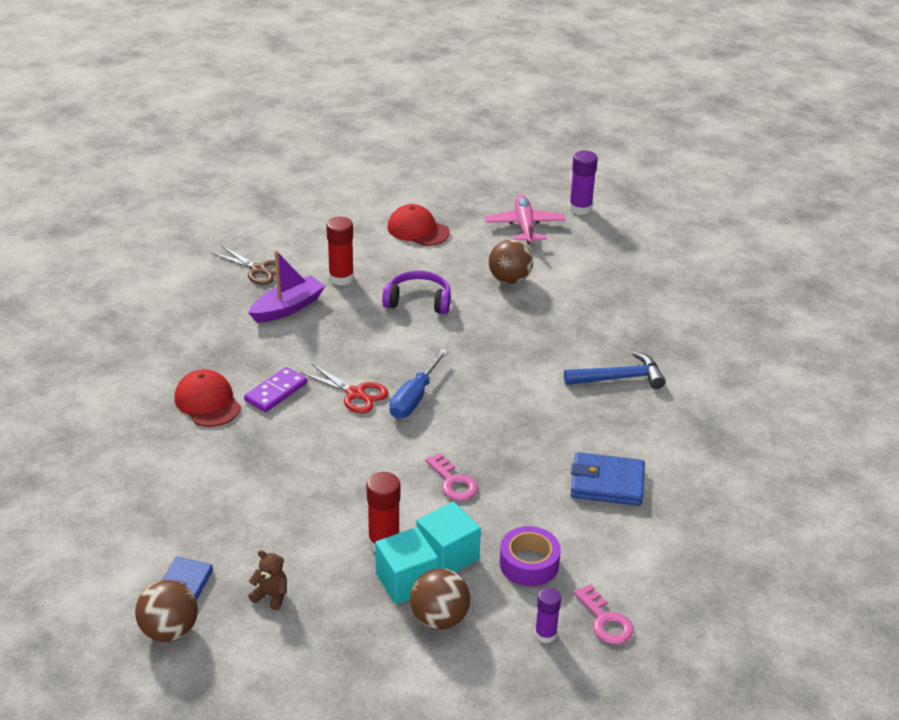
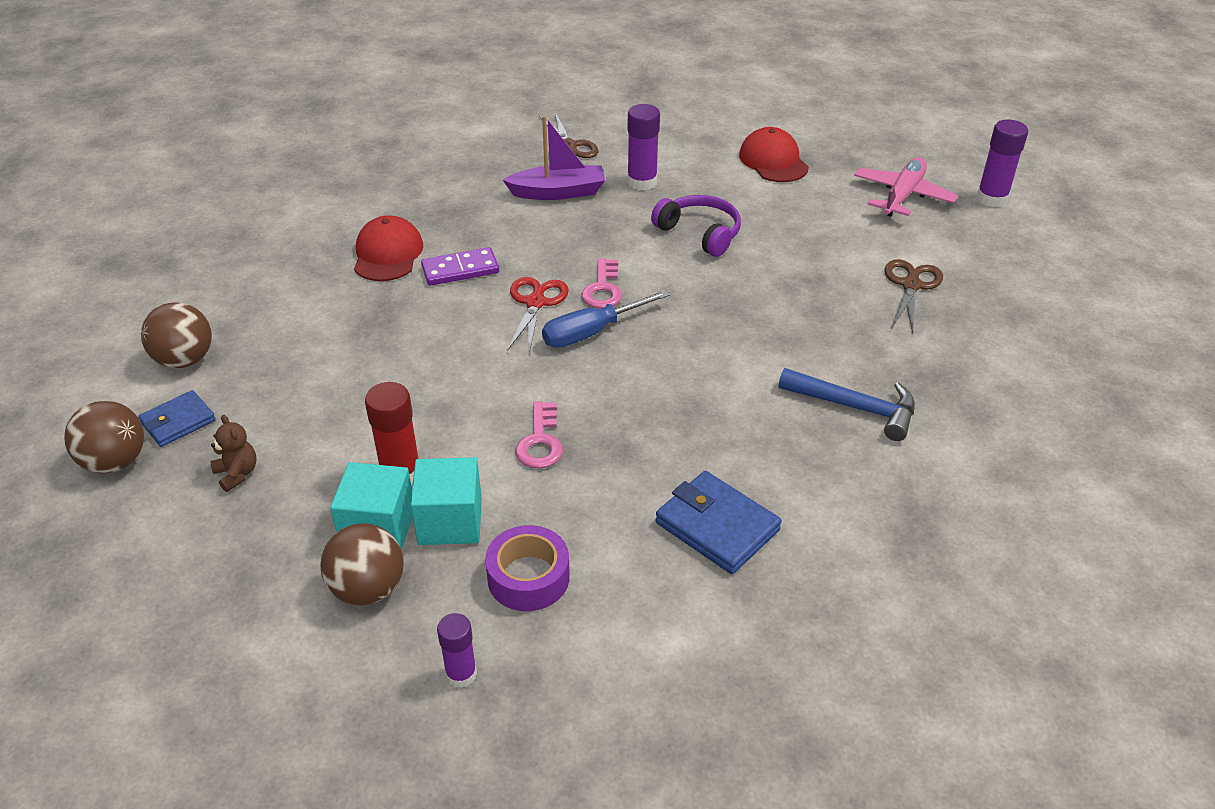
camera: 35 degrees right, 5 degrees up
(341, 278) = (642, 182): red glue stick -> purple glue stick
(355, 394) = (535, 303): red scissors -> red scissors turned 150 degrees counterclockwise
(509, 279) = (827, 246): brown ball -> brown ball (185, 360)
(583, 287) = (911, 285): none -> brown scissors
(605, 620) = (547, 697): pink key -> pink key (603, 289)

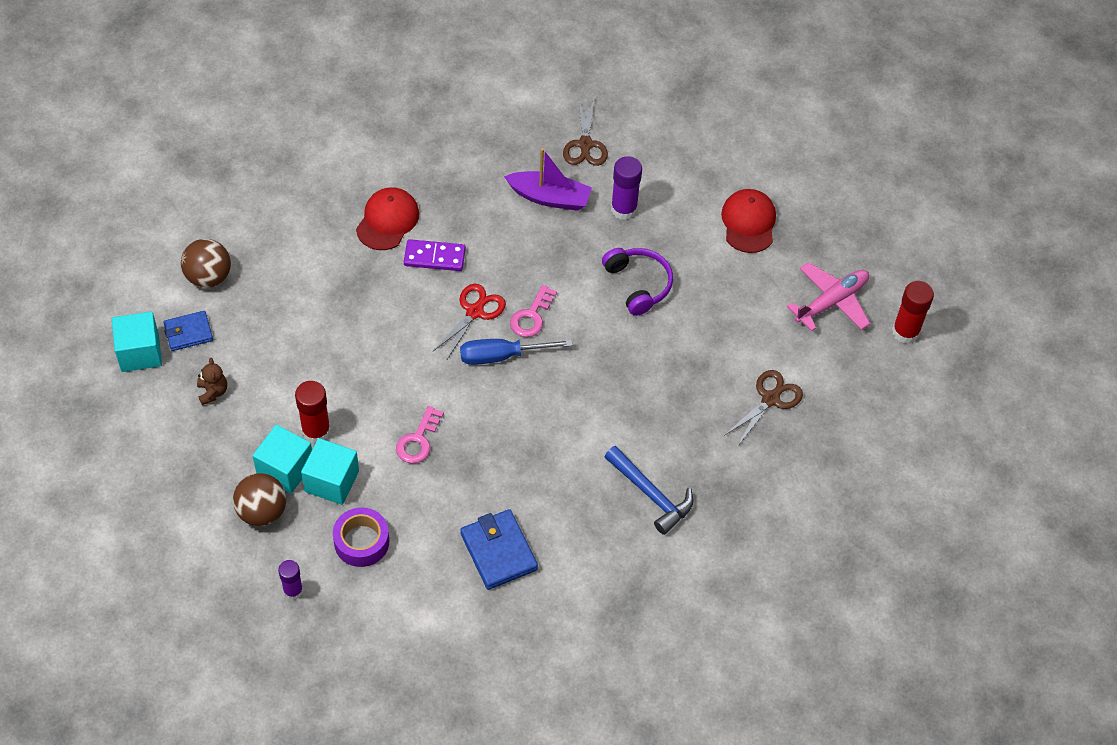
camera: 20 degrees right, 15 degrees up
(115, 462) = (140, 352): brown ball -> turquoise cube
(991, 198) = (905, 332): purple glue stick -> red glue stick

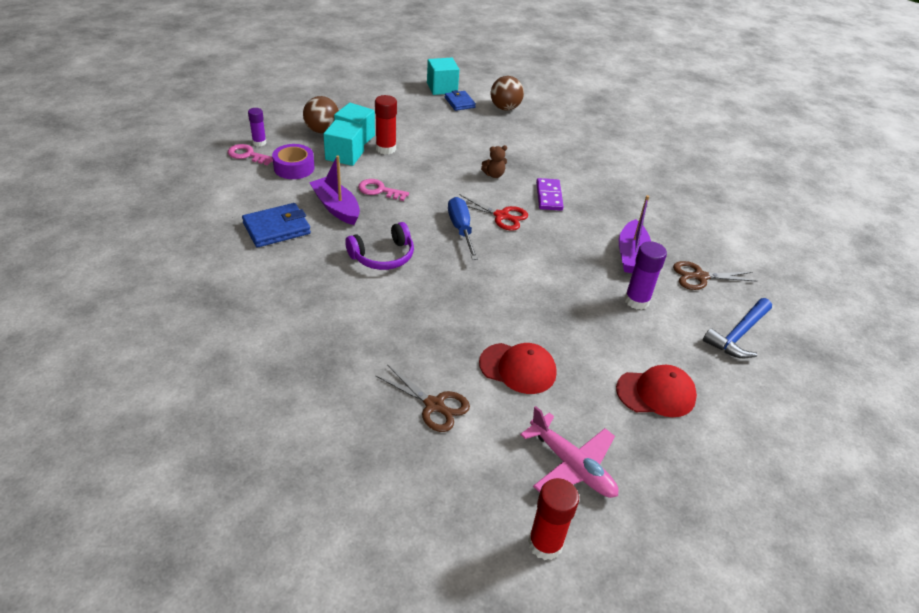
camera: 85 degrees right, 15 degrees down
(213, 392) = (415, 112): brown teddy bear -> brown teddy bear (494, 175)
(387, 220) = (576, 175): red cap -> red cap (518, 368)
(455, 488) = (336, 207): none -> purple boat
(531, 316) = (503, 245): pink key -> pink key (247, 155)
(638, 284) = (553, 309): purple headphones -> purple headphones (383, 256)
(651, 494) = (323, 314): blue hammer -> blue hammer (738, 334)

